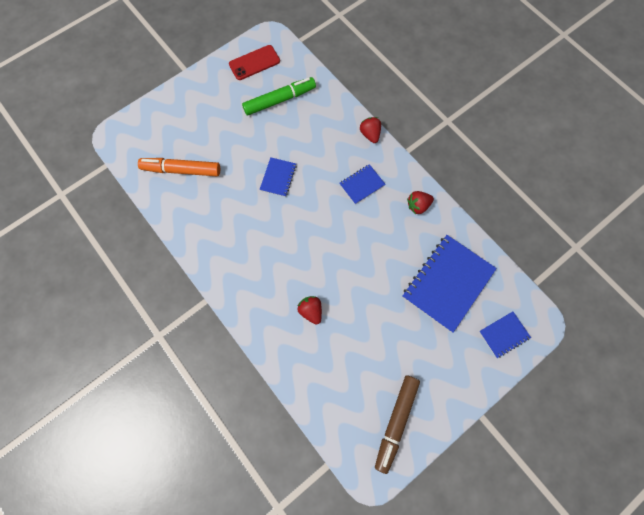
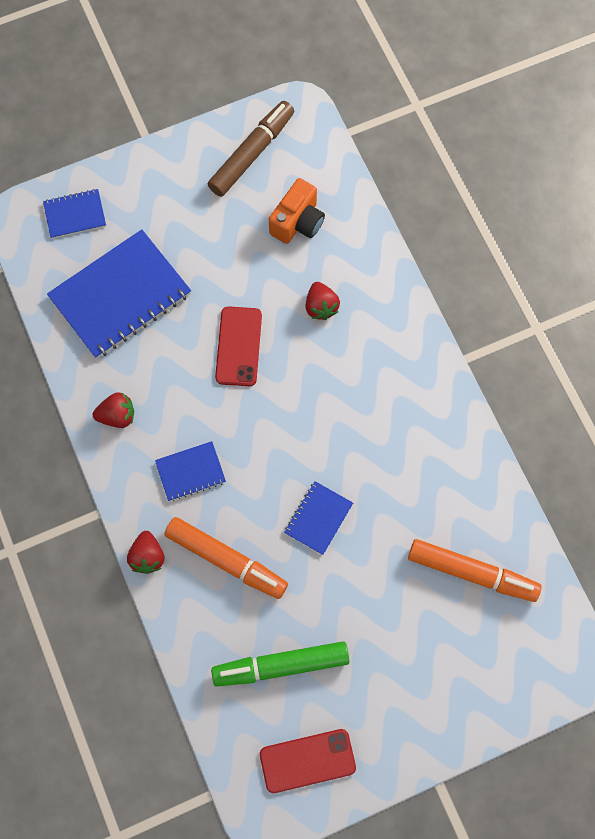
camera: 165 degrees left, 0 degrees up
(325, 143) = (226, 560): none -> orange marker
(344, 372) = (297, 222): none -> orange camera
(357, 269) = (239, 346): none -> red phone

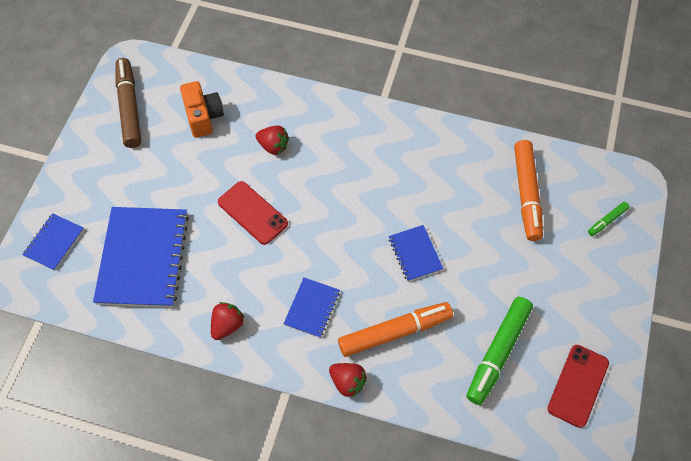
camera: 50 degrees left, 10 degrees down
(472, 573) = (526, 194): orange marker -> orange marker turned 120 degrees clockwise
(509, 671) = (607, 221): none -> green marker

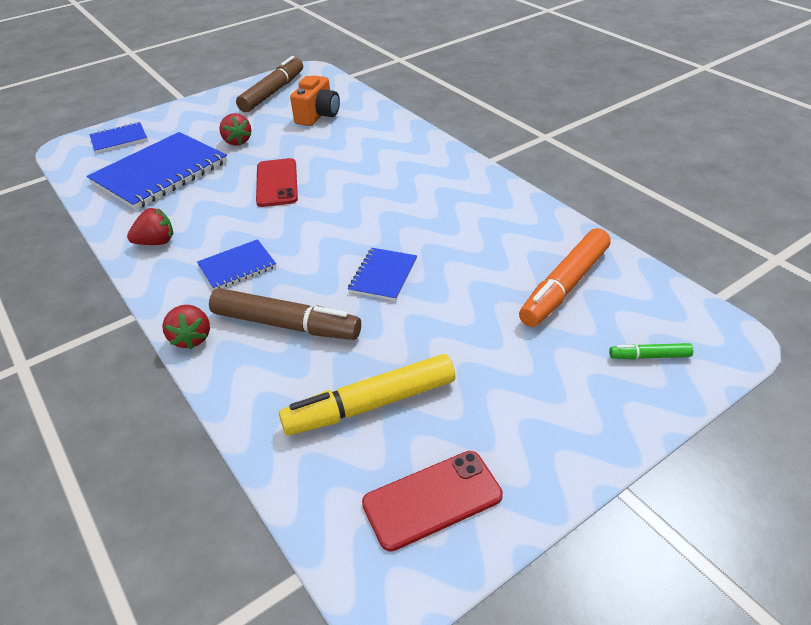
camera: 40 degrees right, 20 degrees down
(273, 146) = (349, 151): red strawberry -> red strawberry (237, 141)
(395, 332) = (286, 324): orange marker -> brown marker
(498, 353) = (370, 405): green marker -> yellow marker

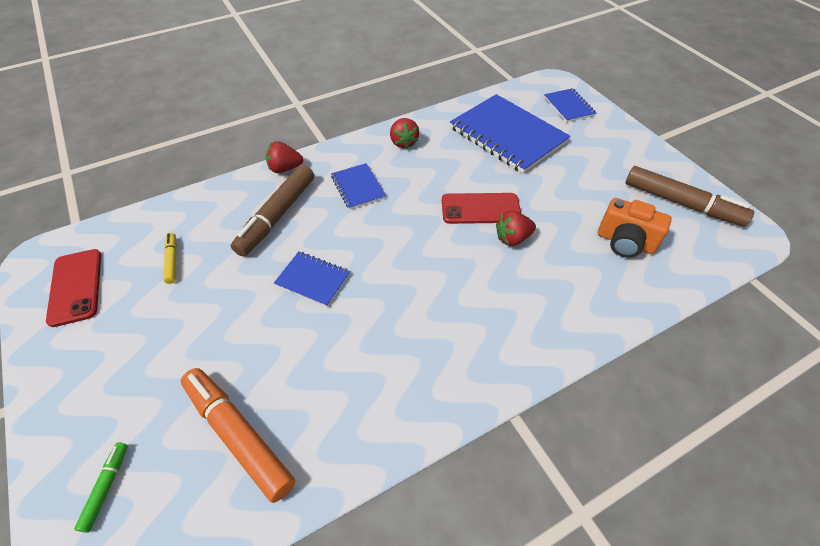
camera: 95 degrees right, 10 degrees up
(237, 141) = (564, 179): red strawberry -> red strawberry (512, 238)
(370, 405) = (172, 260): yellow marker -> yellow marker, size x0.47

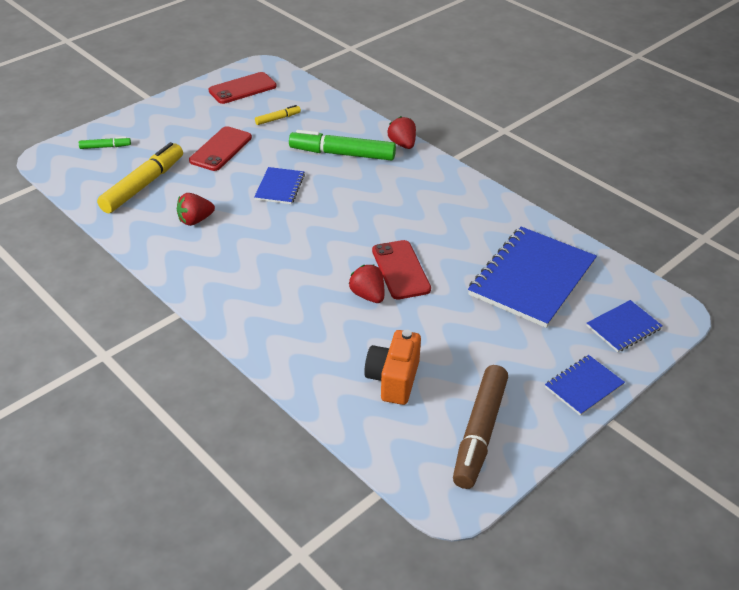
camera: 75 degrees right, 10 degrees down
(203, 329) = (221, 149): none -> red phone
(238, 435) = (143, 185): orange marker -> yellow marker
(277, 216) = (342, 154): brown marker -> green marker
(358, 187) = (397, 189): blue notebook -> blue notebook (584, 386)
(403, 142) = (477, 206): red strawberry -> red strawberry (195, 220)

